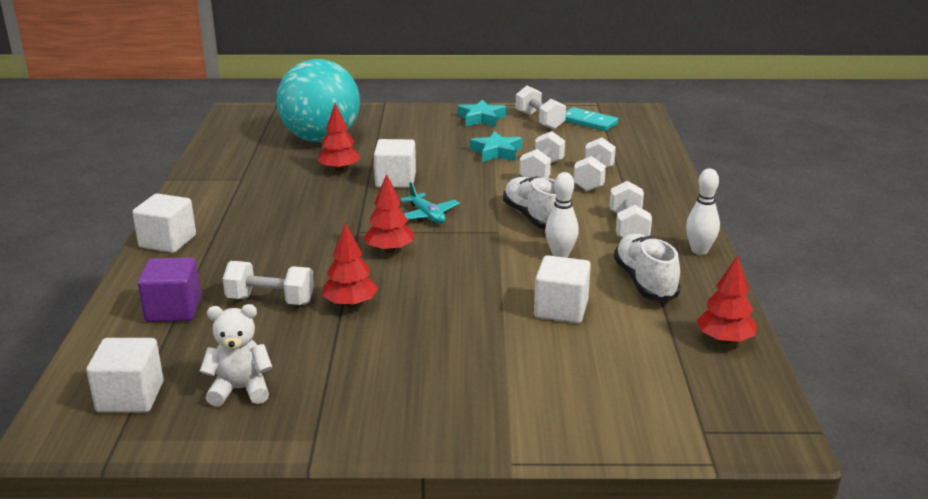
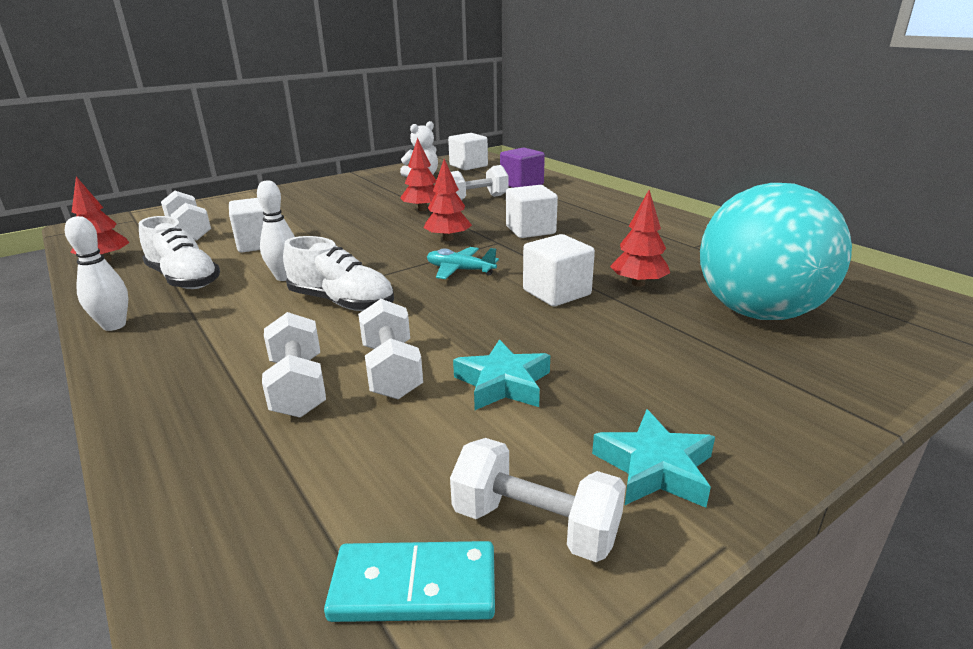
camera: 145 degrees right, 0 degrees up
(167, 241) = (614, 202): white cube -> white cube (530, 230)
(628, 228) = (215, 326): white dumbbell -> white dumbbell (190, 231)

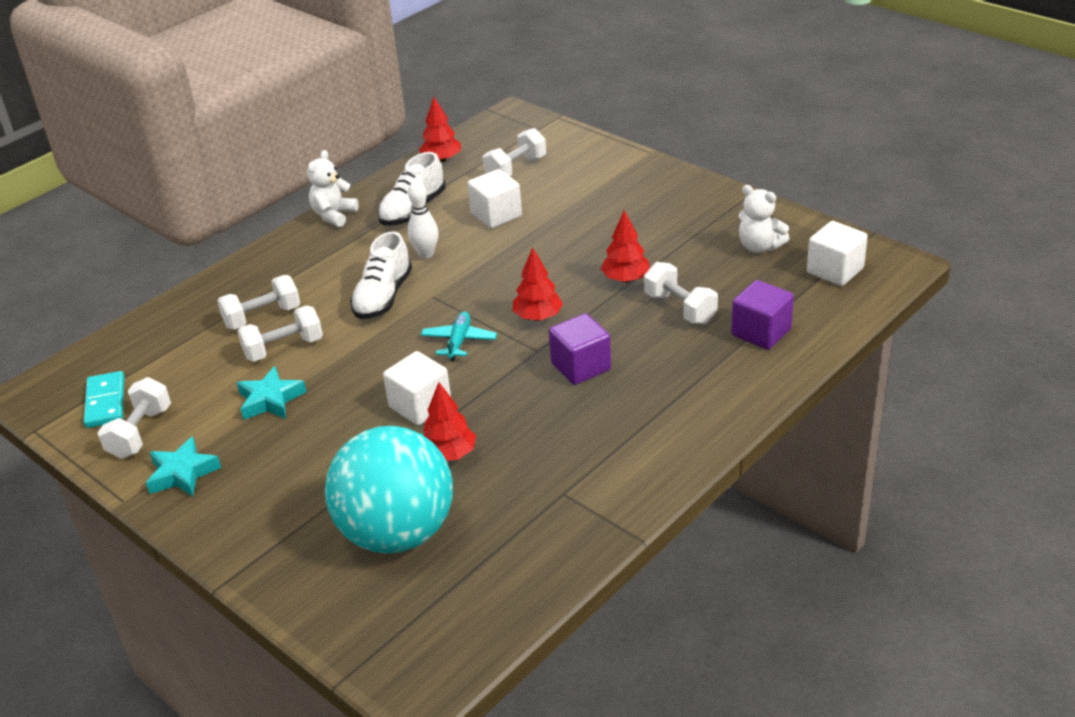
camera: 80 degrees right, 10 degrees up
(114, 325) = (334, 215): white bowling pin -> white teddy bear
(530, 230) = (581, 366): white cube -> purple cube

